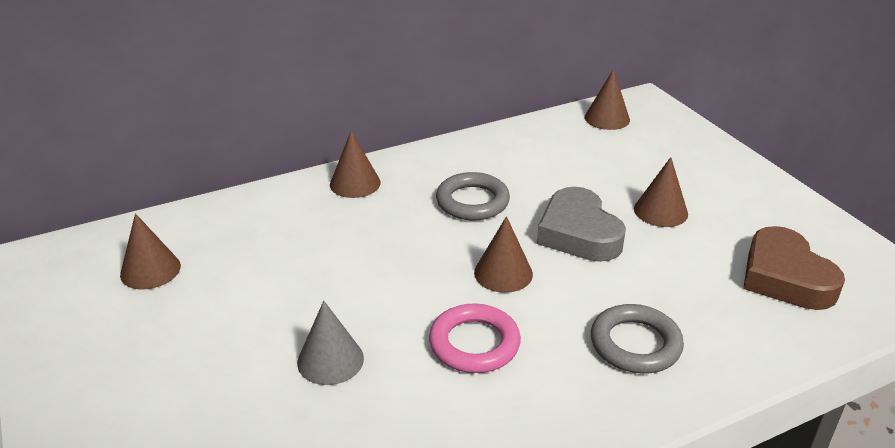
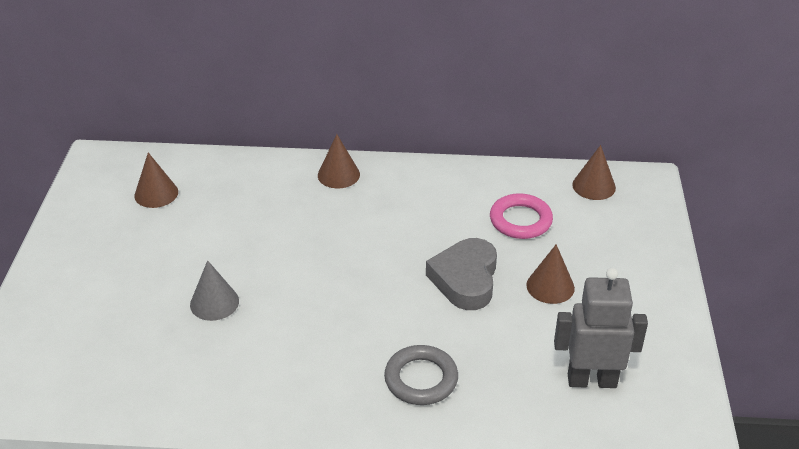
camera: 30 degrees right, 5 degrees up
(472, 201) = (410, 222): grey ring -> none
(474, 343) = (312, 331): pink ring -> pink ring (520, 220)
(503, 273) = (379, 288): brown cone -> none
(785, 277) = (591, 380): brown heart -> grey robot

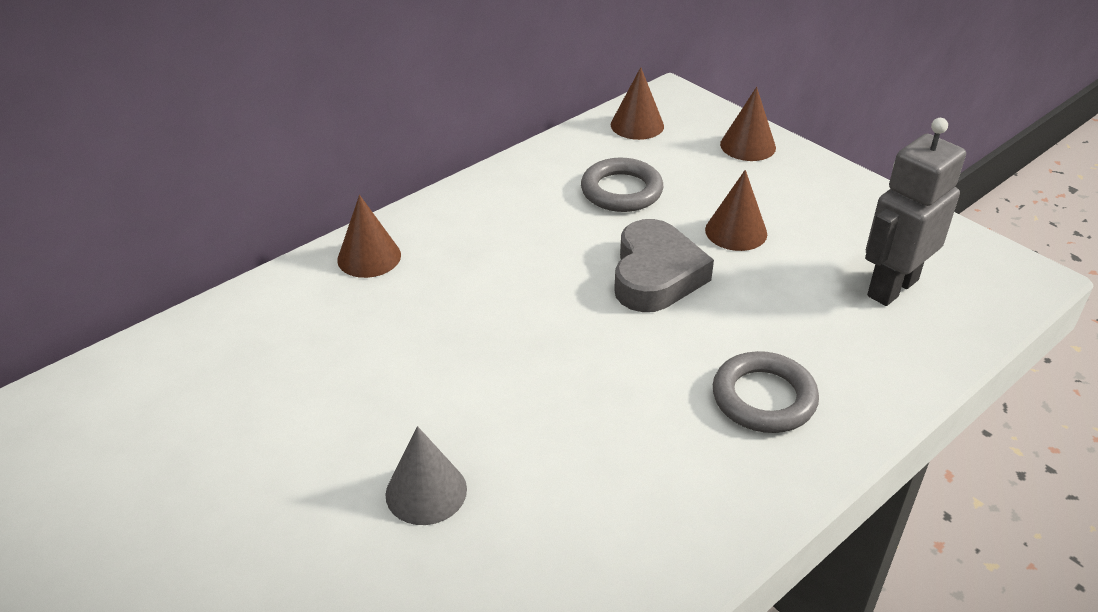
camera: 45 degrees left, 0 degrees up
(156, 193) = (149, 421): brown cone -> brown cone (748, 145)
(465, 279) = (655, 275): grey heart -> grey heart turned 135 degrees counterclockwise
(520, 220) = (621, 191): pink ring -> grey ring

